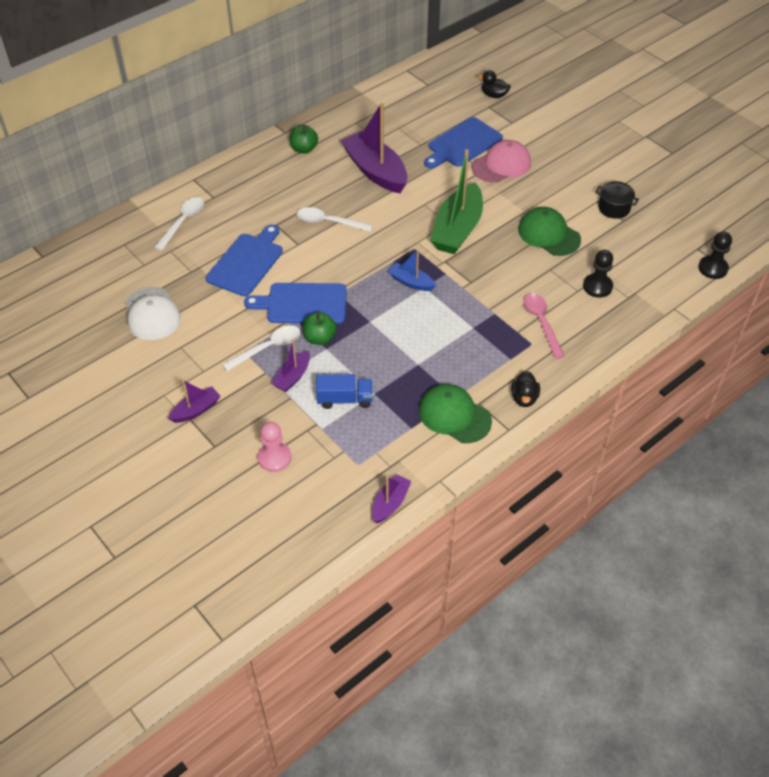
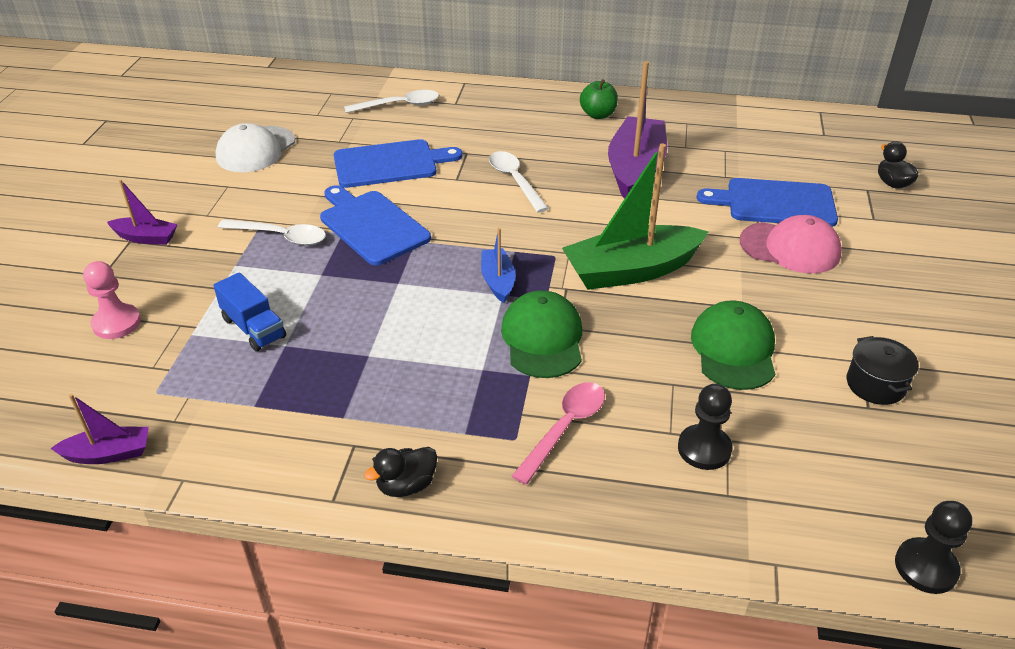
camera: 50 degrees right, 10 degrees down
(292, 377) = (253, 274): purple boat -> none
(319, 338) = (332, 262): green apple -> none
(454, 415) = (310, 433): green cap -> green cap (542, 339)

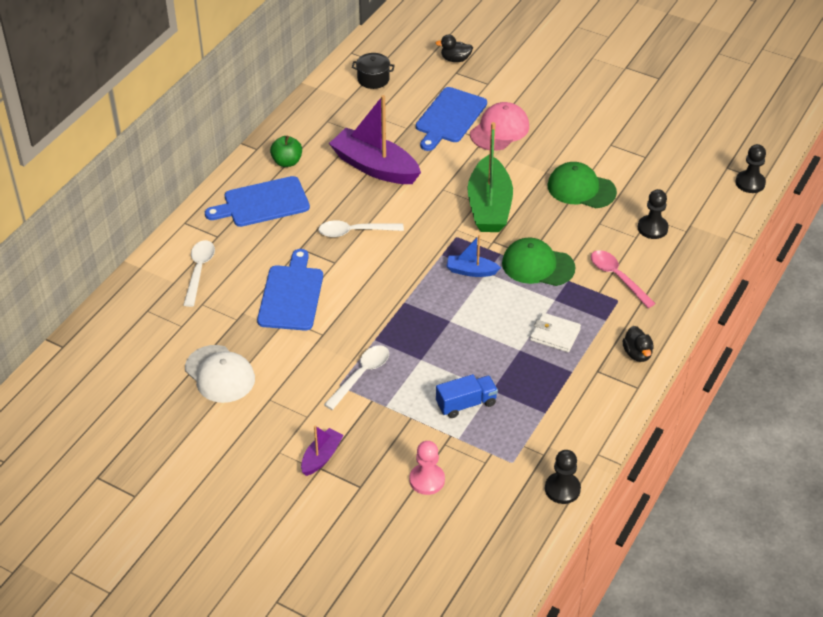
camera: 70 degrees left, 5 degrees up
(108, 454) = (562, 489): purple boat -> black pawn
(372, 225) = (373, 321): blue cutting board -> blue cutting board (262, 203)
(412, 384) = (555, 334): none -> white wallet
(875, 385) = (630, 147): black pot -> black pot (373, 79)

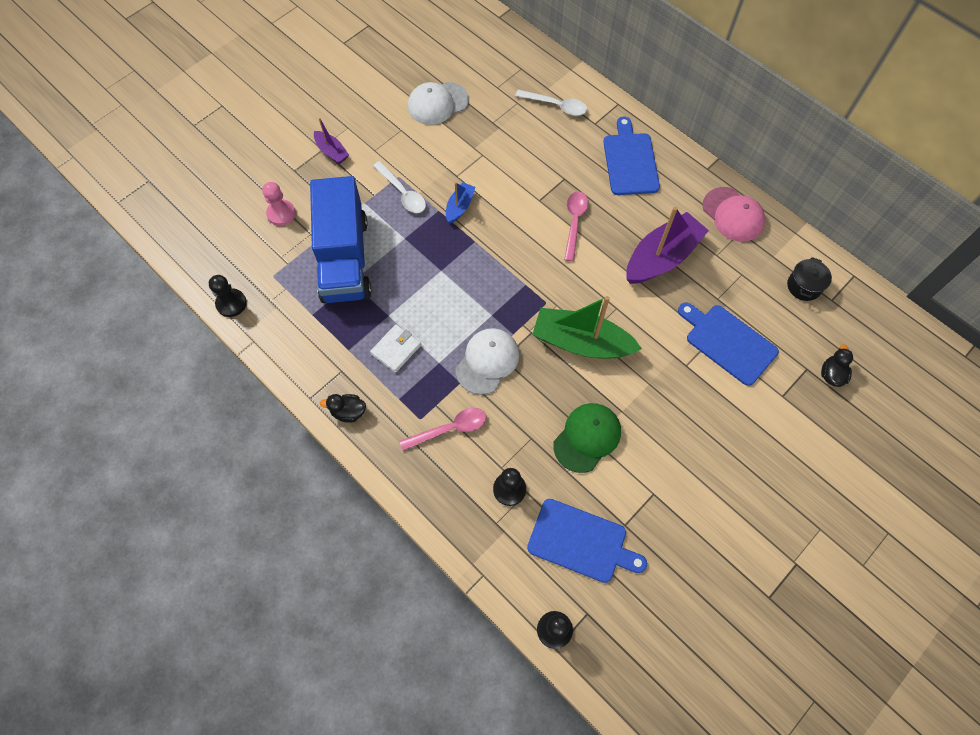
camera: 105 degrees right, 20 degrees up
(287, 162) = (683, 188): green apple -> none
(291, 295) = (508, 162): blue cutting board -> blue cutting board (581, 542)
(354, 232) = (574, 222): white spoon -> pink spoon
(466, 404) = (344, 259): blue truck -> blue truck, size x2.25
(471, 271) = (497, 303): blue boat -> blue boat (459, 207)
(499, 130) = (699, 385): pink cap -> pink cap (733, 214)
(537, 265) = (487, 361): green cap -> white cap

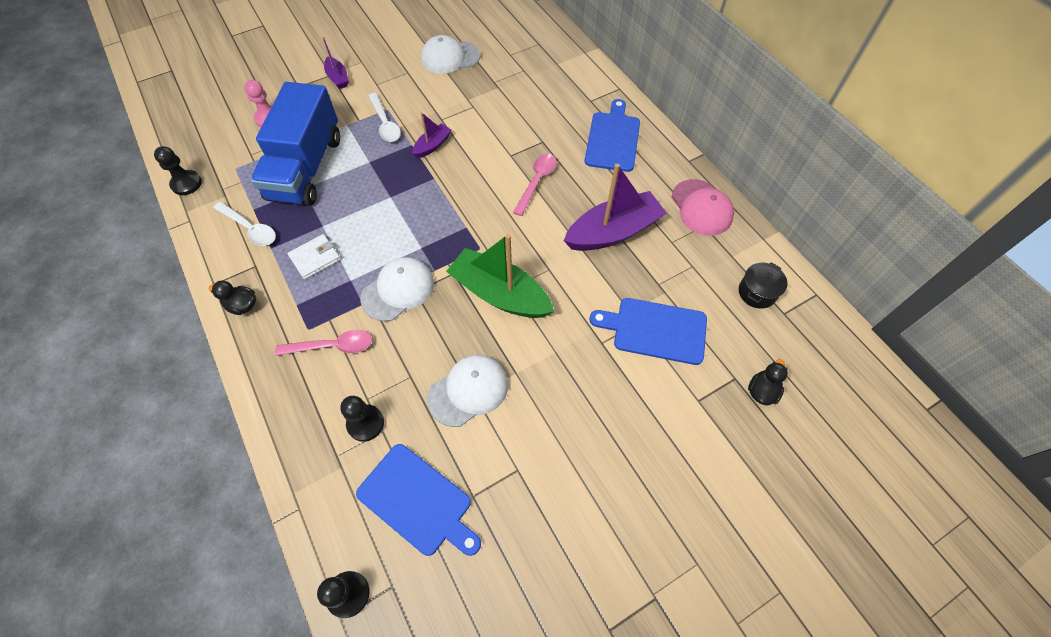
camera: 15 degrees right, 5 degrees down
(459, 207) = (432, 145): blue boat -> purple boat
(556, 106) = (559, 79): white spoon -> white spoon (250, 229)
(587, 437) = (468, 391): green cap -> white cap
(728, 342) = (655, 330): blue cutting board -> blue cutting board turned 45 degrees counterclockwise

